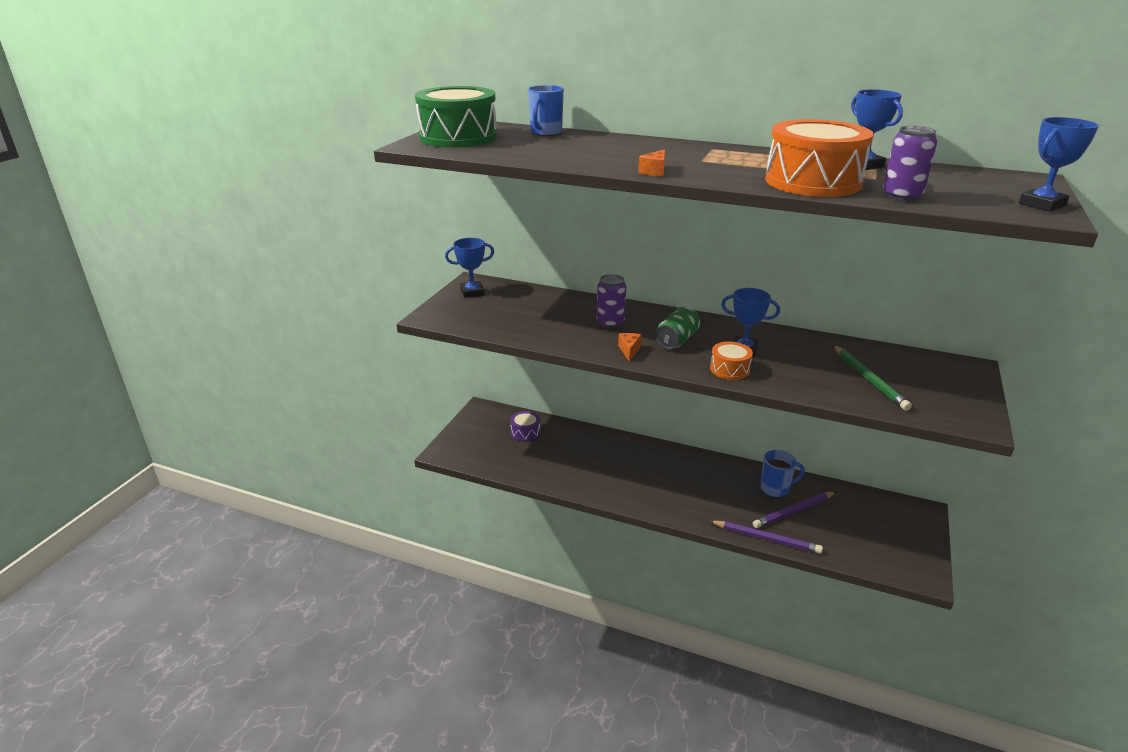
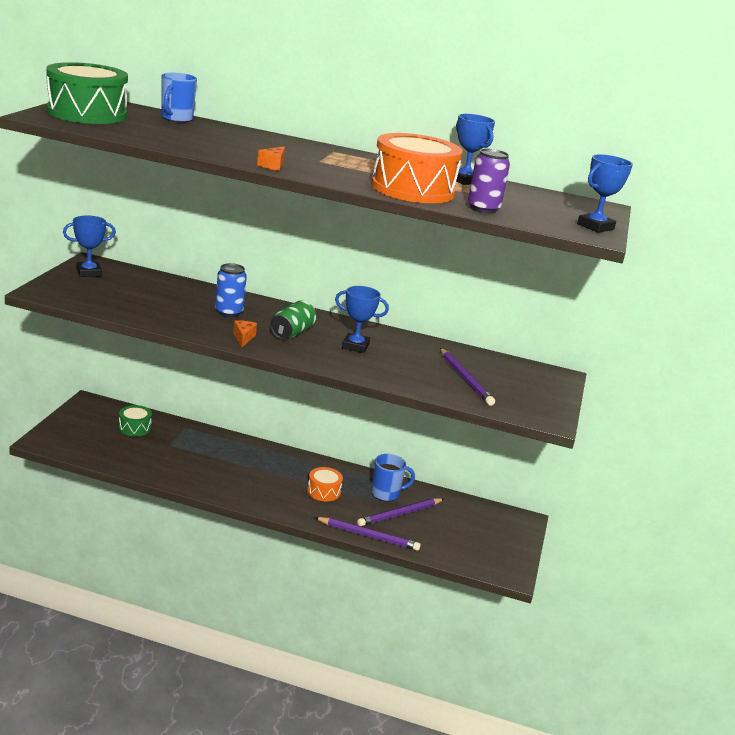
camera: 10 degrees left, 5 degrees down
(525, 432) = (135, 428): purple drum -> green drum
(610, 323) = (229, 312): purple can -> blue can
(729, 369) = (337, 361): orange drum -> orange drum (323, 491)
(869, 379) = (465, 379): green pencil -> purple pencil

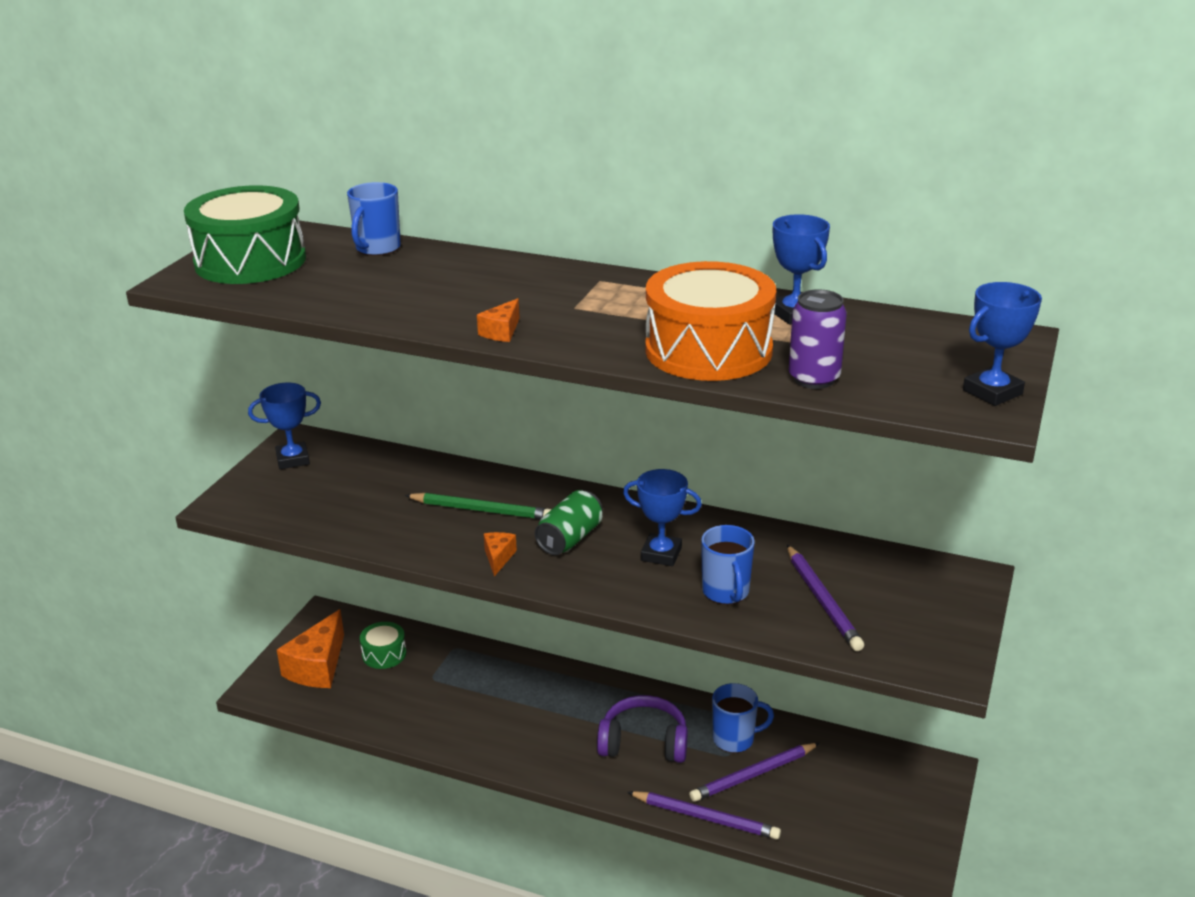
camera: 10 degrees right, 5 degrees up
(86, 431) = (318, 667): none -> orange cheese
(229, 312) = (482, 510): blue can -> green pencil
(323, 491) = (644, 742): orange drum -> purple headphones
(401, 369) = (726, 592): none -> blue mug

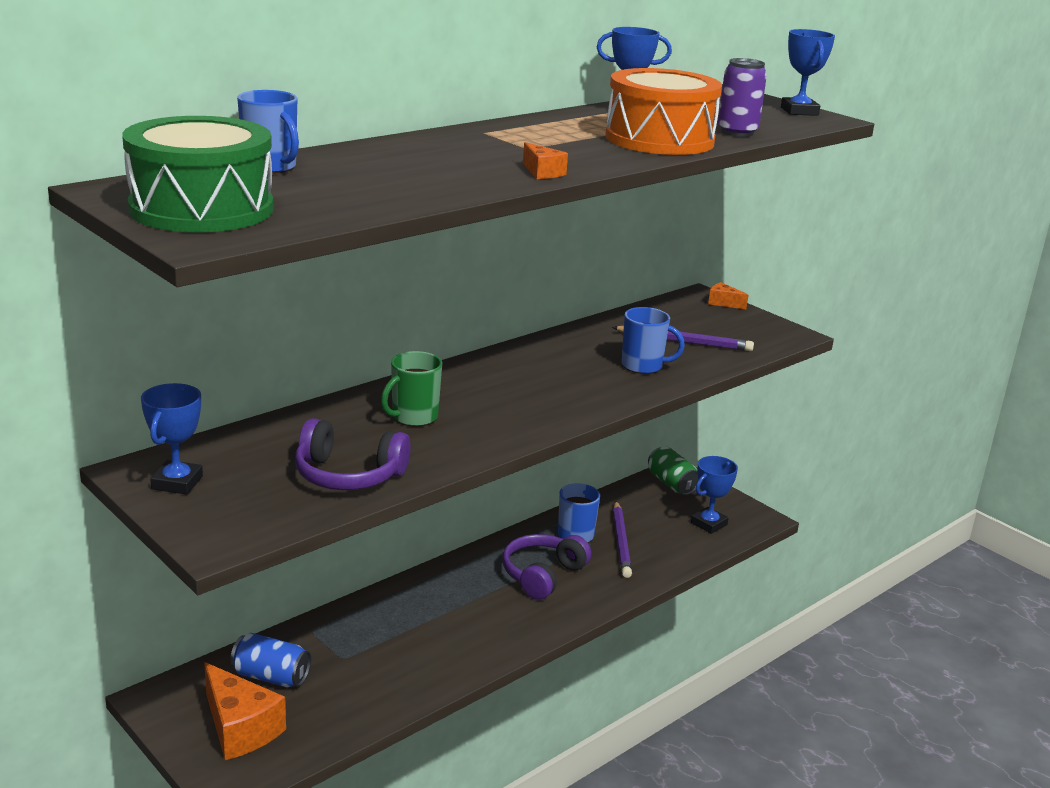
camera: 65 degrees left, 5 degrees down
(358, 517) = (348, 475): none -> purple headphones
(384, 654) = (271, 676): green drum -> blue can
(482, 510) = (413, 417): green pencil -> green mug
(498, 558) = (500, 431): orange cheese -> orange cheese (723, 303)
(570, 539) = (506, 396): green can -> green can (671, 484)
(661, 554) = (568, 371): blue trophy -> blue trophy (709, 524)
(705, 817) = (649, 579): purple pencil -> none

